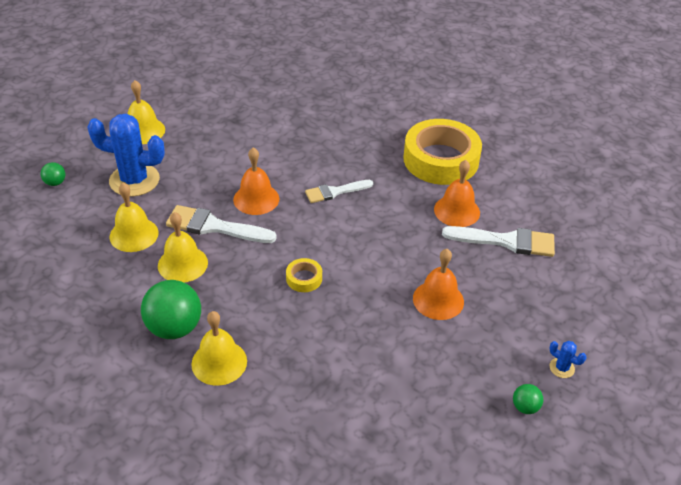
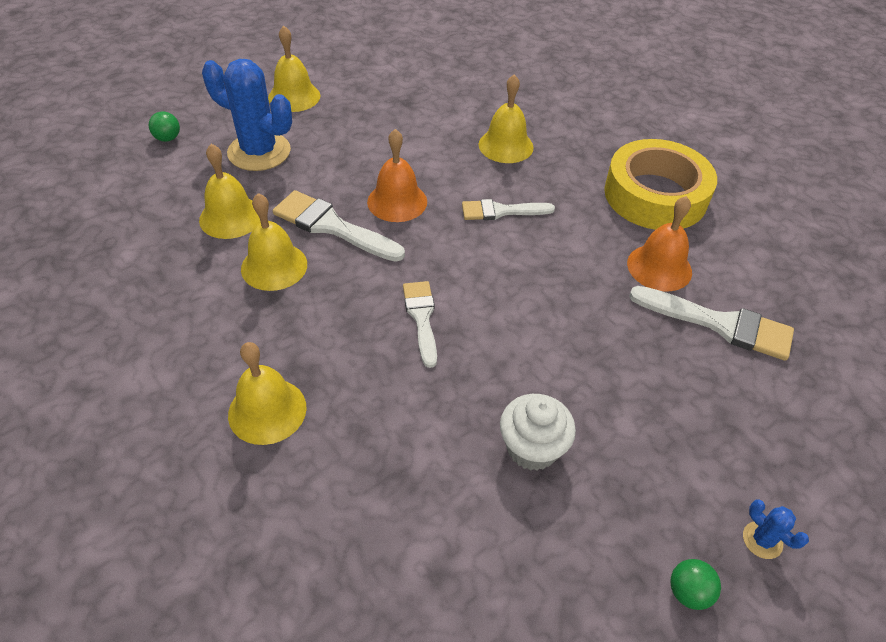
camera: 15 degrees right, 5 degrees up
(174, 328) = (229, 349): green ball -> none
(304, 278) = (421, 318): yellow tape -> white brush
(322, 141) = (505, 145): none -> yellow bell
(406, 346) = (532, 448): none -> white cupcake
(438, 300) = (598, 388): orange bell -> none

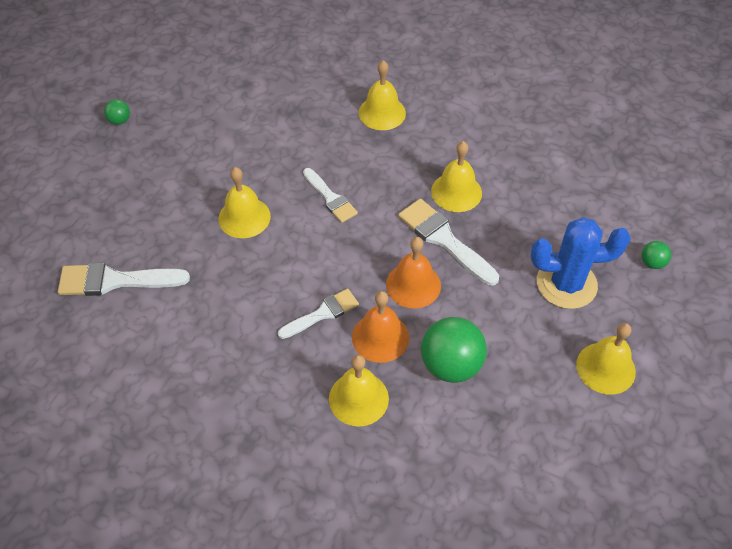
camera: 155 degrees right, 5 degrees up
(230, 217) = (523, 215): yellow bell -> yellow bell (244, 217)
(332, 226) = (444, 239): white brush -> white brush turned 135 degrees counterclockwise
(413, 138) = (451, 365): none -> green ball
(532, 448) = (222, 151): white cupcake -> none
(655, 195) = (190, 397): yellow tape -> none
(659, 267) = (171, 313): orange bell -> orange bell (380, 337)
(762, 540) = (81, 156): blue cactus -> none

